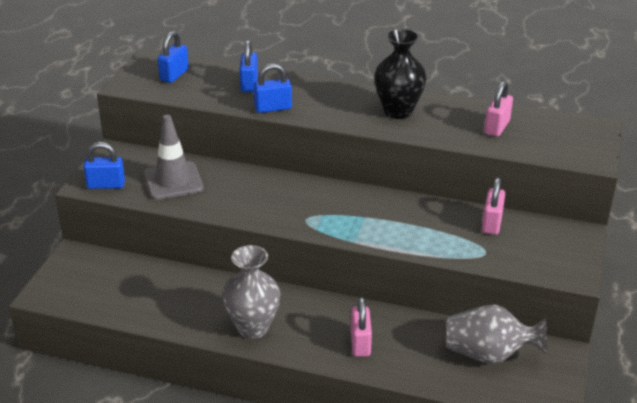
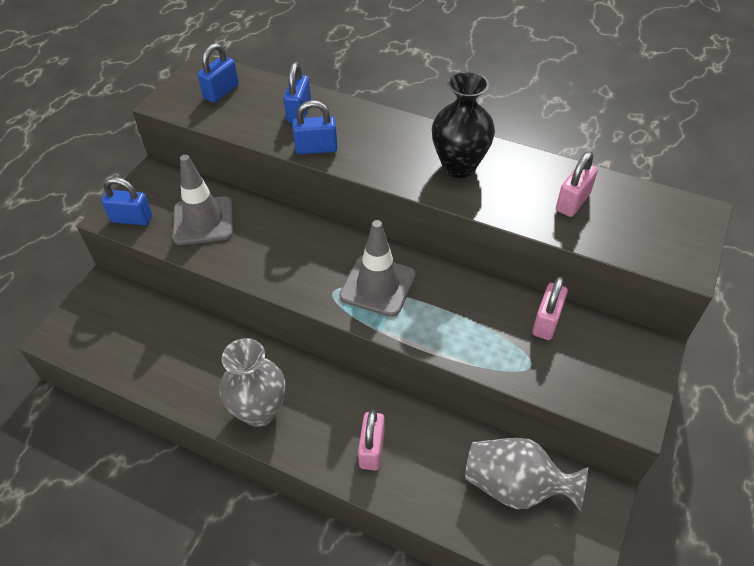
camera: 10 degrees right, 15 degrees up
(343, 212) = (378, 286): none -> grey traffic cone

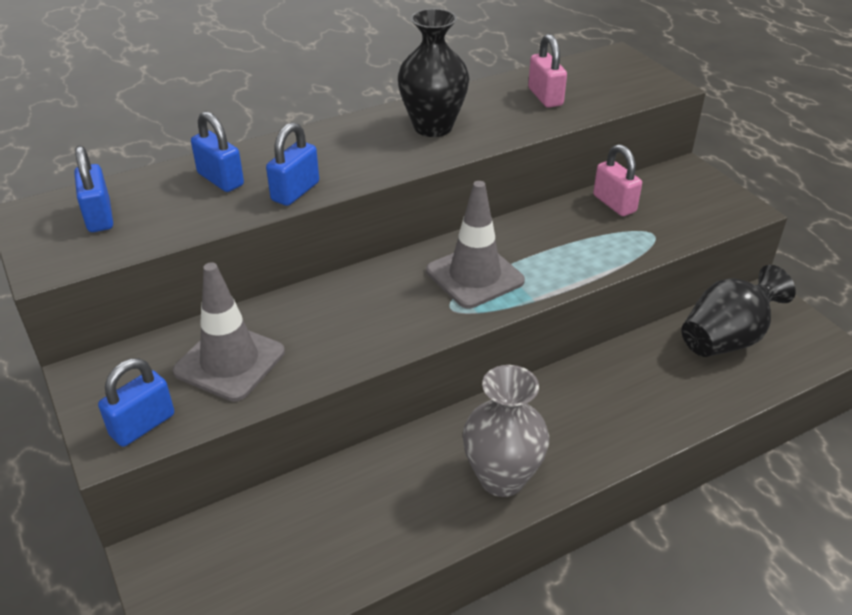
camera: 55 degrees left, 10 degrees down
(372, 449) = (619, 411): pink padlock -> none
(515, 486) = (726, 339): grey vase -> black vase

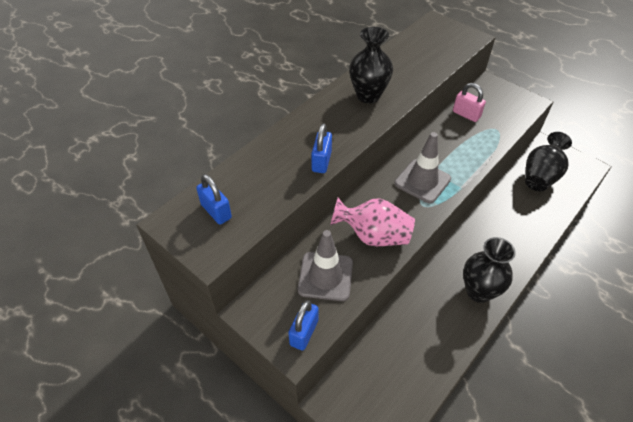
camera: 20 degrees left, 10 degrees up
(220, 179) = (271, 164): blue padlock -> none
(342, 329) = (373, 236): none -> pink vase
(502, 478) = (478, 291): grey vase -> black vase
(545, 97) = (415, 59): pink padlock -> none

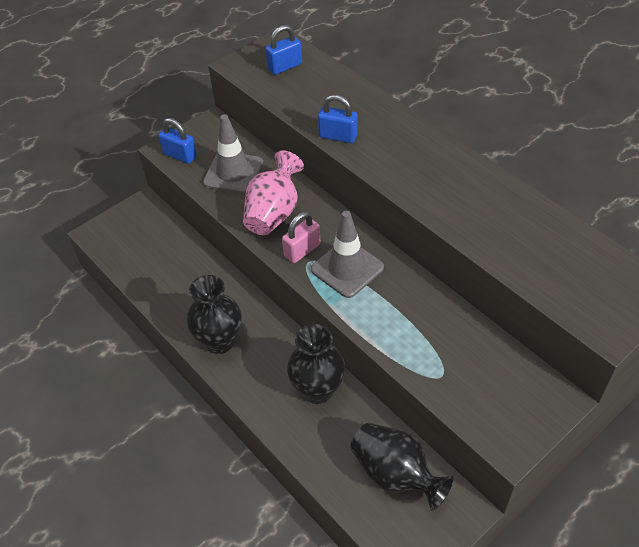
camera: 100 degrees right, 0 degrees up
(368, 95) = (451, 185): black vase -> black vase (317, 390)
(466, 114) = (476, 345): pink padlock -> pink padlock (302, 250)

